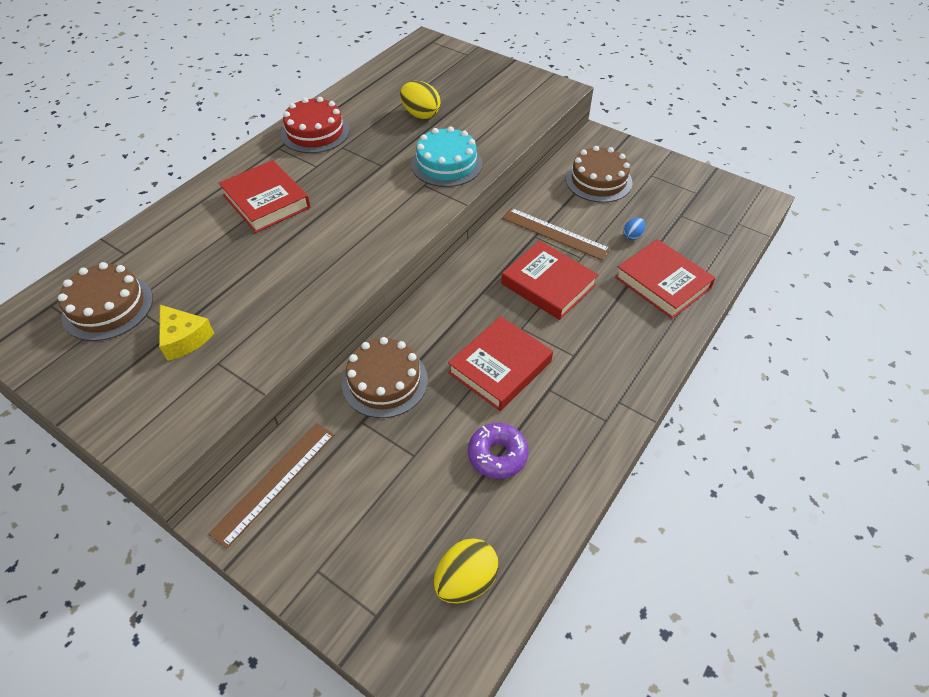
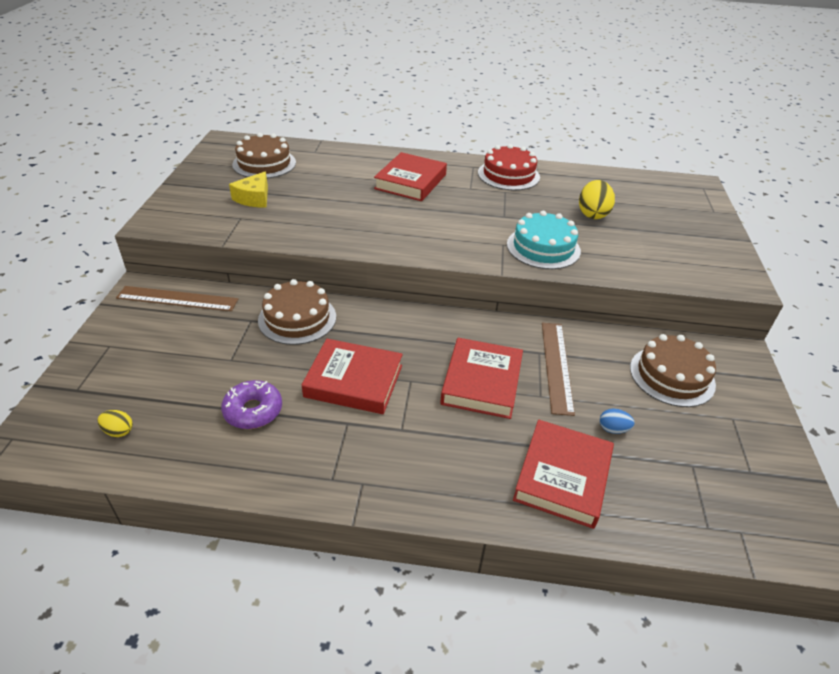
camera: 60 degrees right, 10 degrees down
(466, 580) = (118, 431): yellow egg -> yellow egg, size x0.54

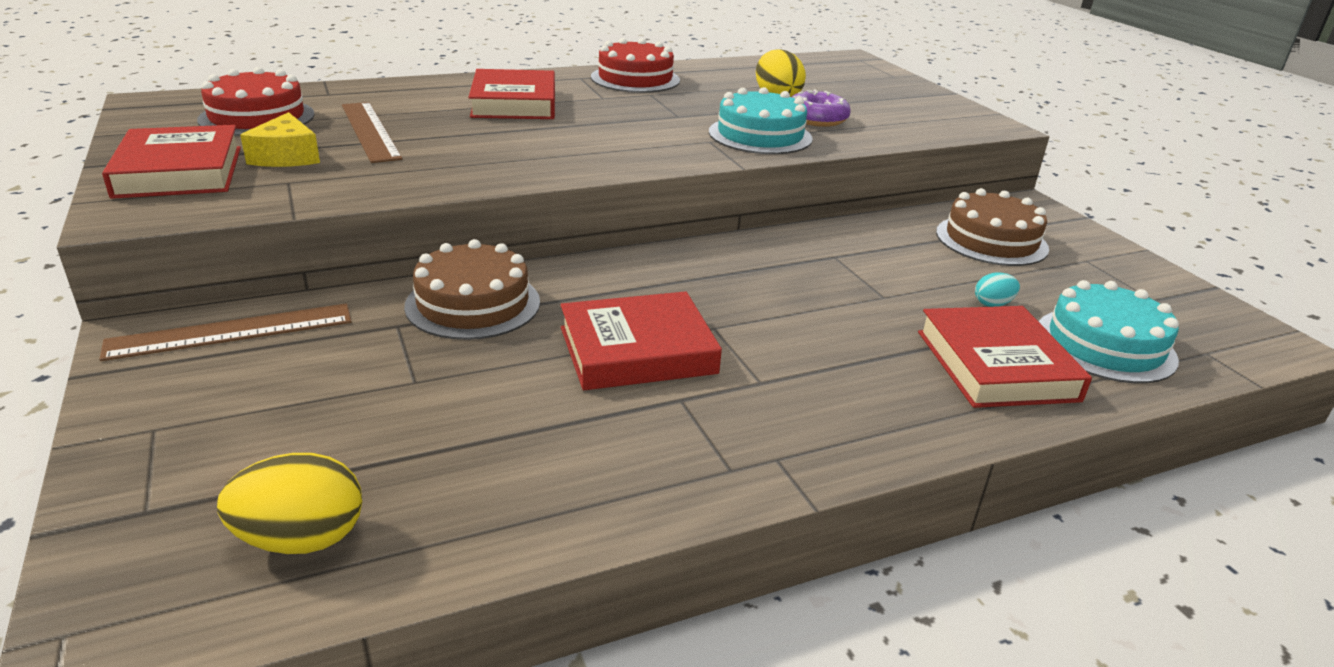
camera: 30 degrees left, 10 degrees down
(118, 431) = (301, 539): yellow egg -> yellow egg, size x1.85
(253, 411) = (522, 431): purple donut -> purple donut (816, 119)
(264, 163) = (257, 117): brown cake -> red cake
(482, 382) = (803, 303): red book -> red book (179, 171)
(556, 366) = (868, 264): brown ruler -> brown ruler (370, 131)
(613, 429) = (992, 304): blue egg -> turquoise egg
(663, 493) = (1105, 345): none -> turquoise cake

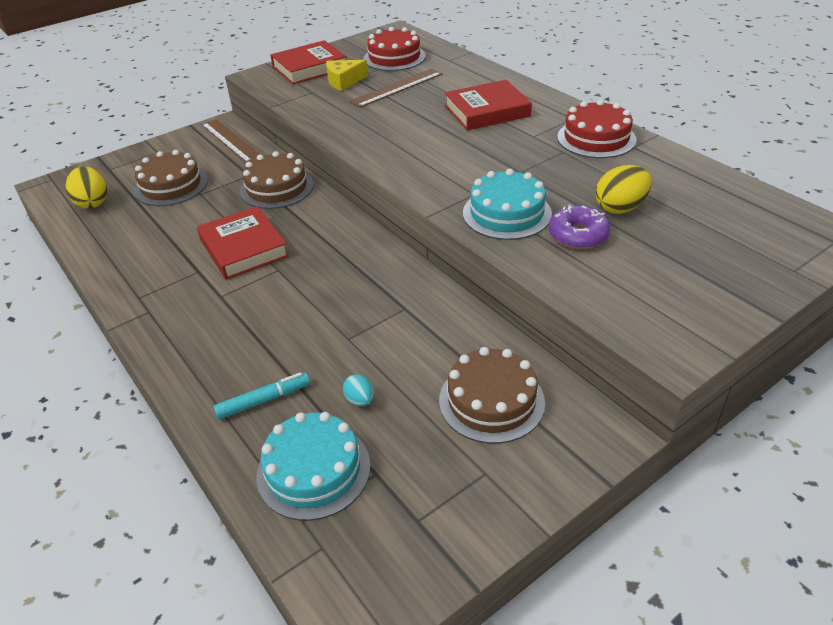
camera: 80 degrees right, 10 degrees up
(343, 415) = (171, 186): none -> brown cake
(996, 365) = (264, 400): red book -> turquoise marker

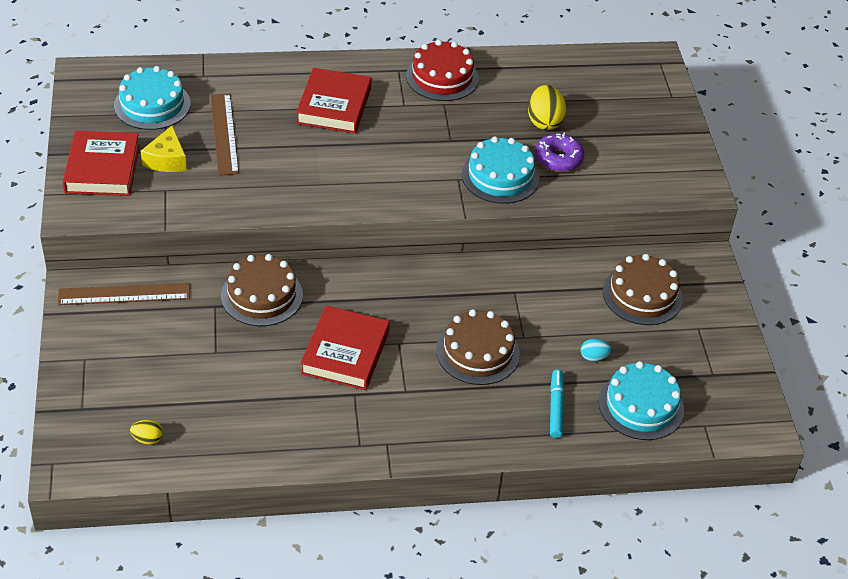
camera: 65 degrees left, 5 degrees up
(92, 203) = (147, 439): yellow egg -> yellow egg, size x0.54
(171, 186) = (175, 369): brown cake -> brown cake (477, 352)
(244, 248) = (345, 353): red book -> red book turned 75 degrees counterclockwise
(394, 57) = (152, 104): red cake -> turquoise cake

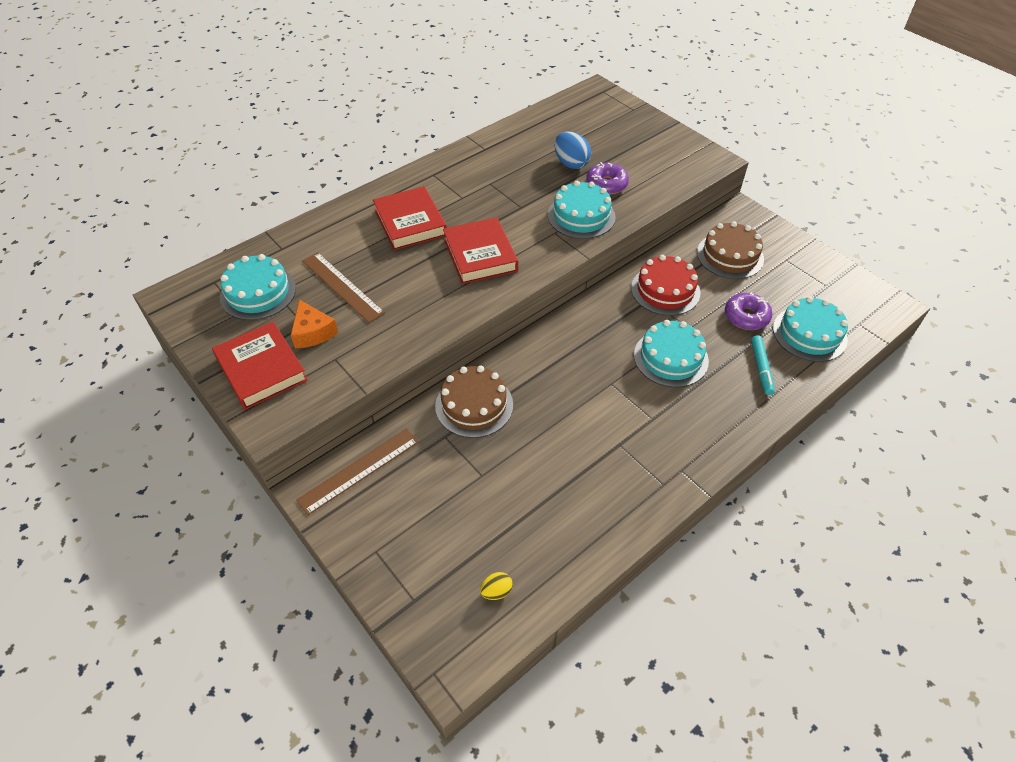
camera: 30 degrees left, 5 degrees up
(167, 159) = (312, 332): yellow cheese -> orange cheese
(345, 353) = (580, 414): red book -> red book (480, 255)
(442, 77) = (469, 165): red cake -> red cake (665, 290)
(477, 352) = (670, 358): brown cake -> turquoise cake
(544, 122) = (571, 163): yellow egg -> blue egg
(555, 407) = (761, 368): turquoise marker -> turquoise marker turned 150 degrees counterclockwise
(593, 357) = (746, 316): turquoise egg -> purple donut

